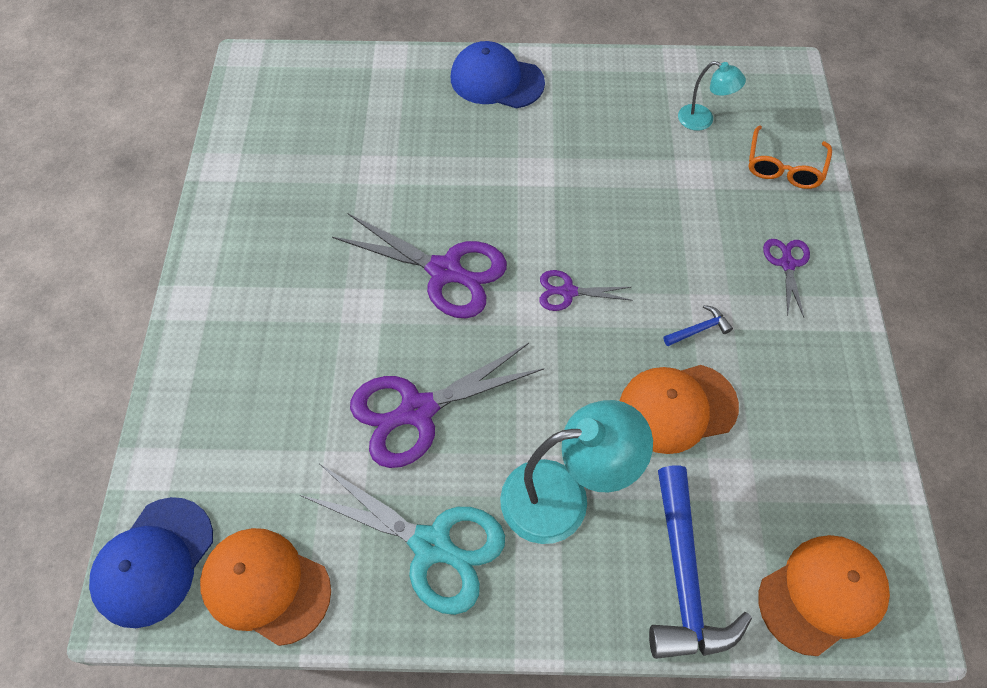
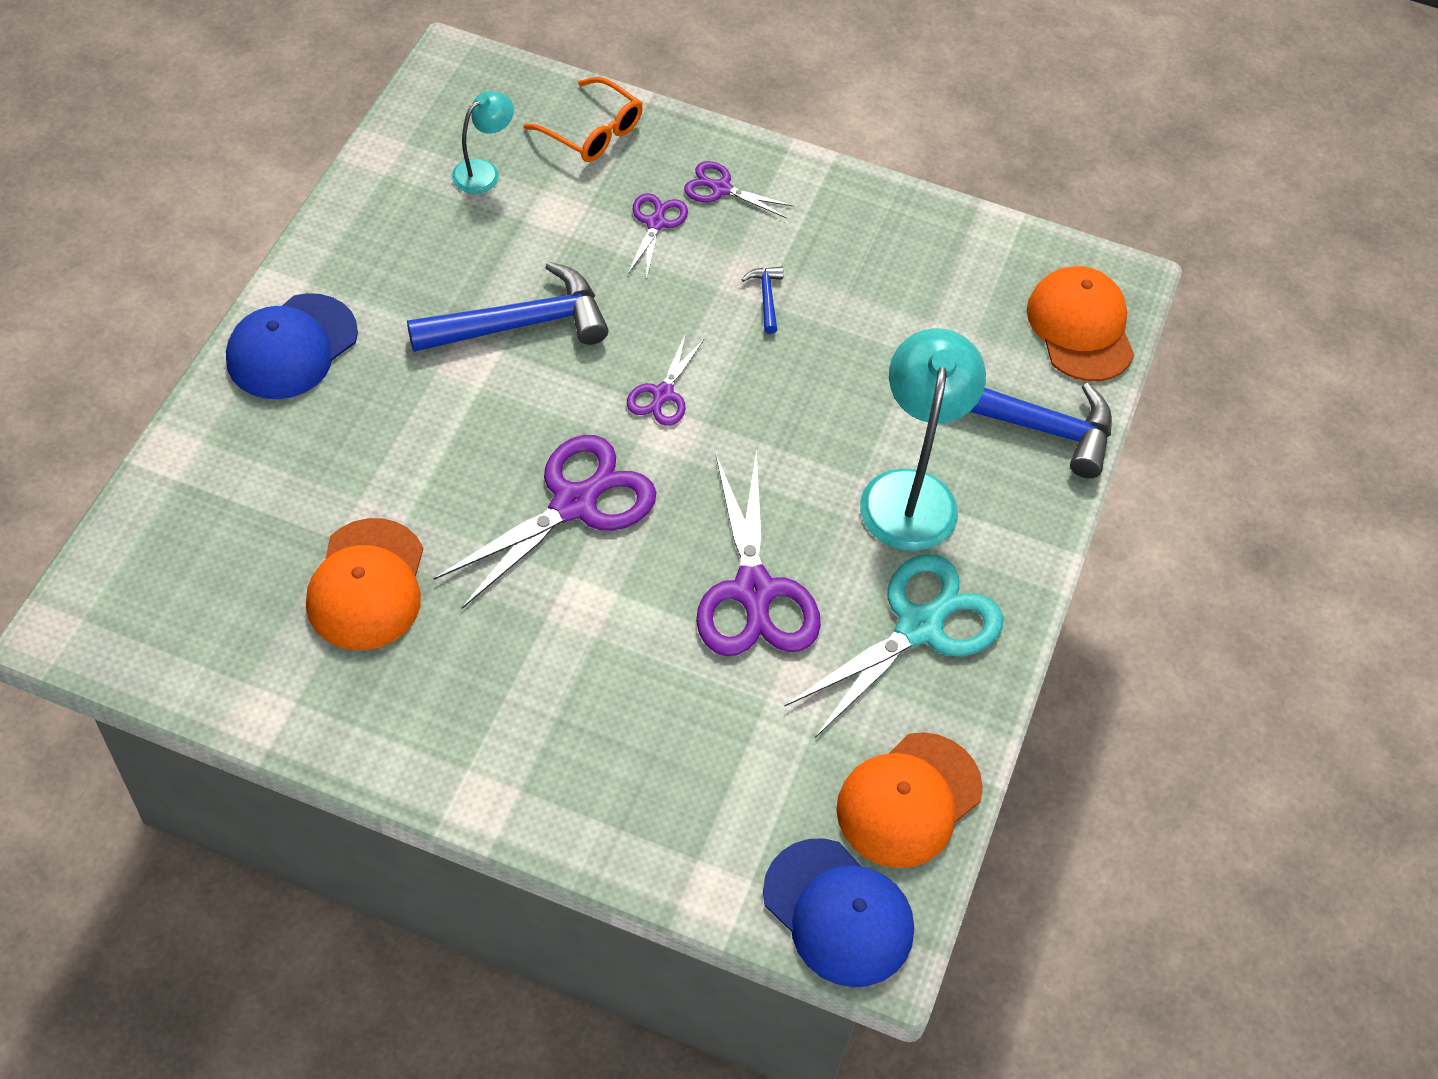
camera: 75 degrees left, 5 degrees down
(582, 187) = (520, 324): none -> blue hammer
(677, 408) = (850, 355): orange cap -> orange cap (367, 585)
(724, 234) = (656, 223): none -> purple scissors

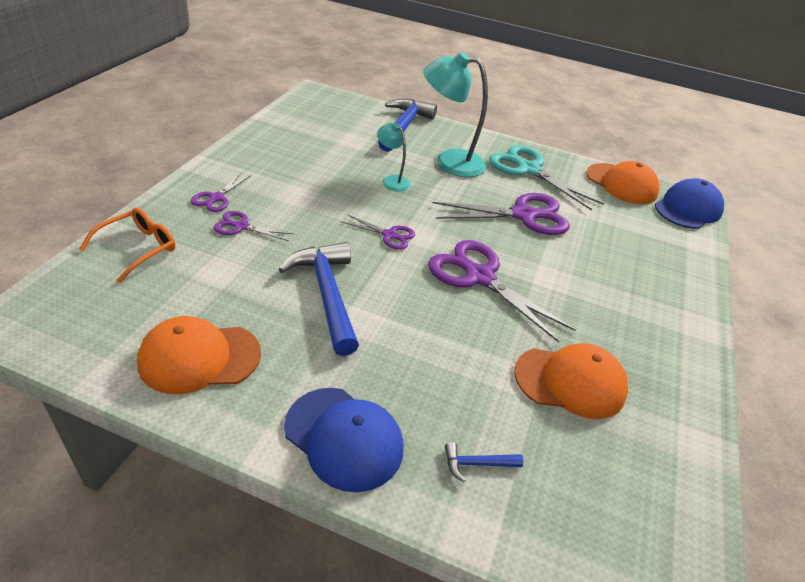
camera: 90 degrees left, 15 degrees down
(483, 171) = (160, 308): turquoise lamp -> turquoise lamp (392, 180)
(766, 298) = (314, 190): blue hammer -> blue hammer (477, 464)
(1080, 328) = (343, 106): orange cap -> orange cap (199, 358)

